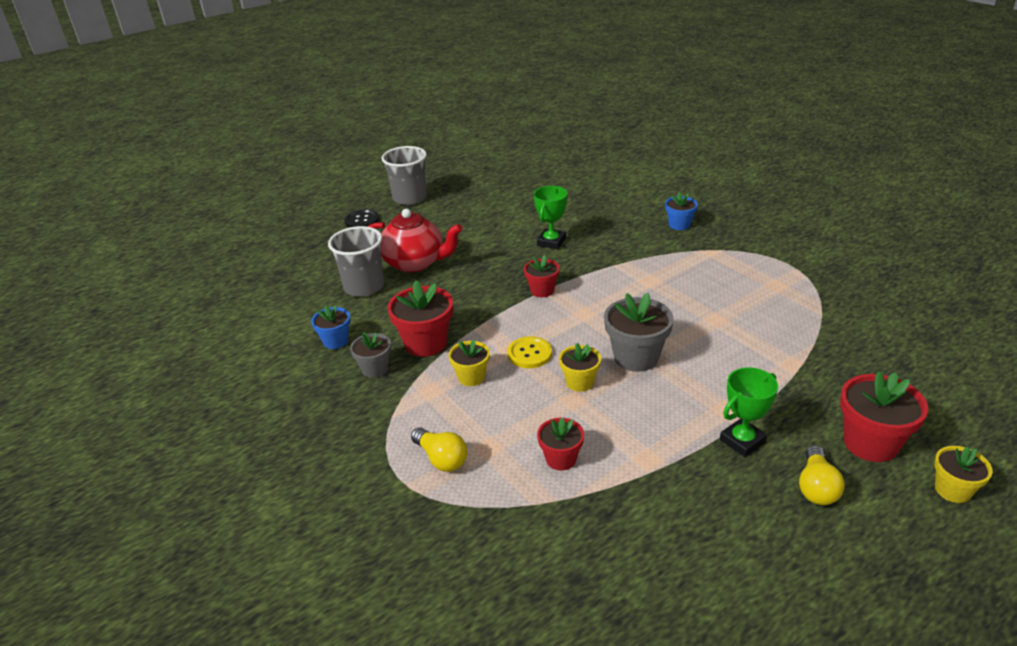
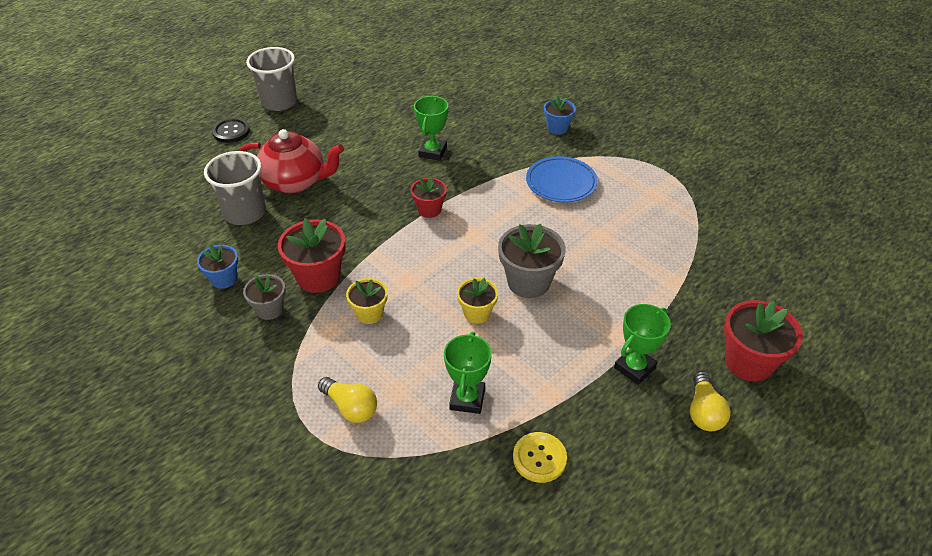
camera: 10 degrees left, 10 degrees up
(529, 354) = (424, 283): yellow button -> yellow button (539, 458)
(561, 459) = (467, 399): red flower pot -> green trophy
(678, 272) = (561, 183): none -> blue plate
(952, 490) = (821, 405): yellow flower pot -> none

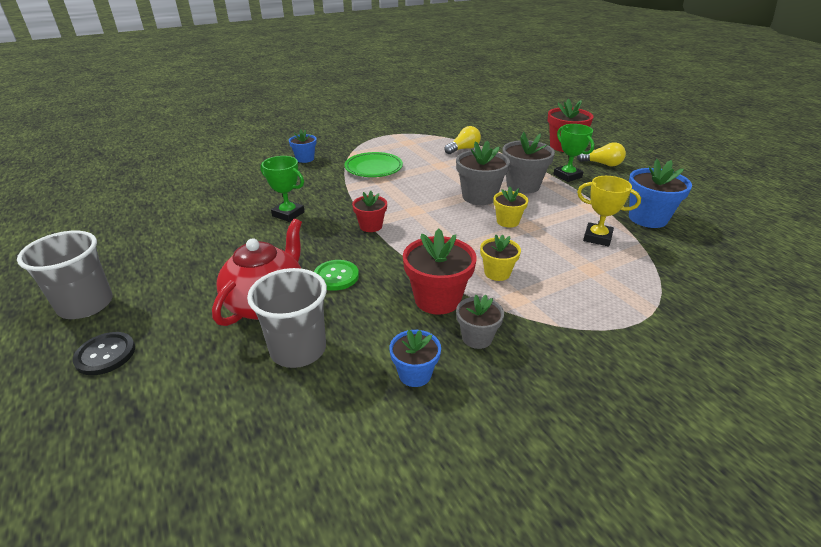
camera: 75 degrees left, 10 degrees down
(339, 208) = (336, 276): none -> green button
(350, 407) = (610, 295): yellow light bulb -> yellow light bulb (463, 149)
(467, 399) = (597, 237): green trophy -> yellow trophy
(539, 458) = (647, 218): yellow button -> blue flower pot
(561, 183) = (373, 168): blue plate -> green plate
(579, 320) = (523, 185): none -> grey flower pot

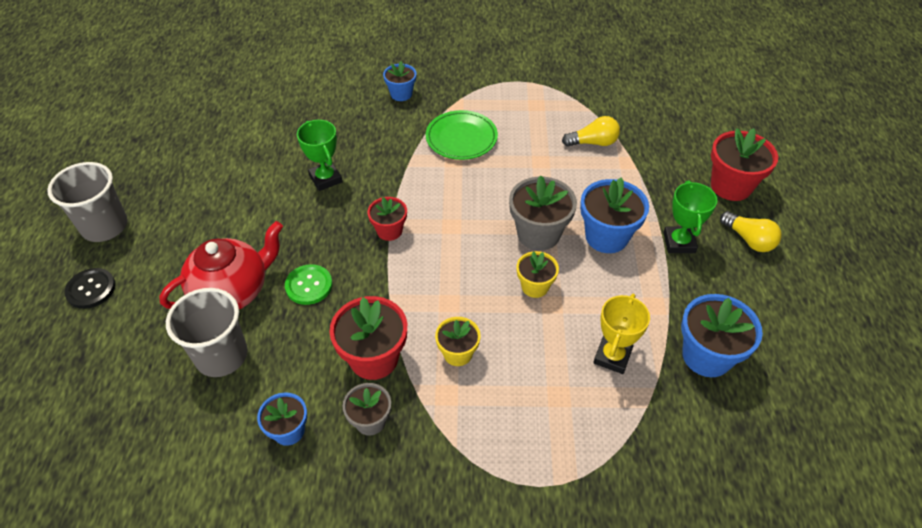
camera: 30 degrees right, 15 degrees up
(523, 185) = (606, 237): grey flower pot -> blue flower pot
(597, 237) = (612, 356): yellow trophy -> yellow trophy turned 60 degrees clockwise

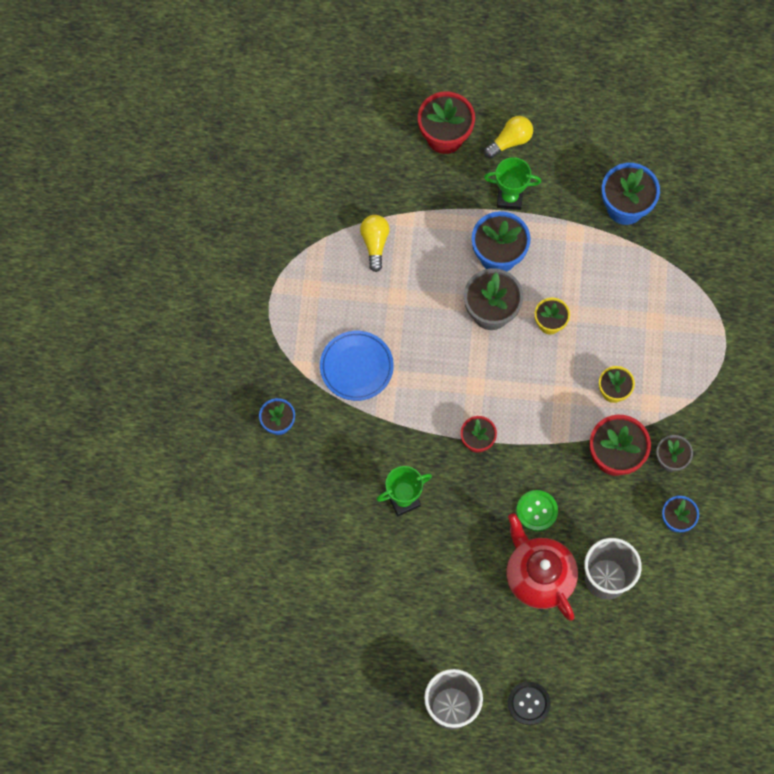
camera: 85 degrees left, 20 degrees up
(461, 138) = (356, 367): green plate -> blue plate
(612, 356) = (622, 275): yellow trophy -> none

